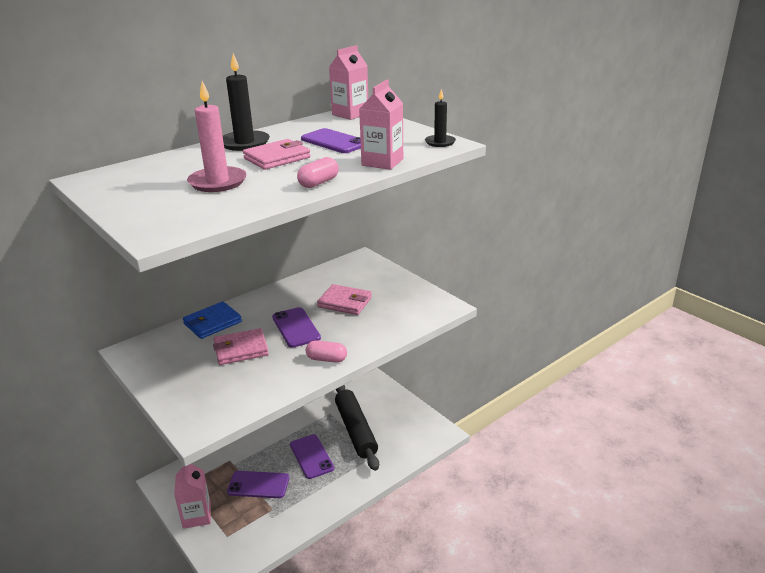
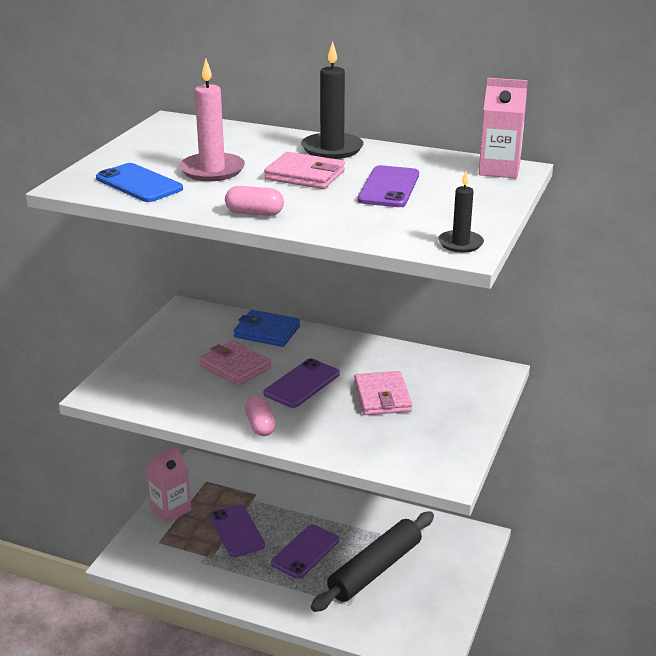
camera: 60 degrees right, 0 degrees up
(199, 210) = (139, 183): none -> blue phone
(382, 162) = (350, 228): pink carton -> none

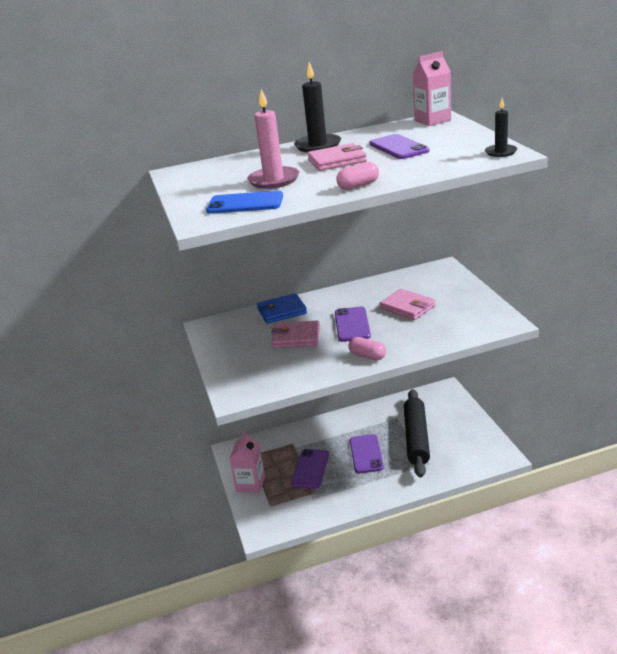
camera: 35 degrees left, 0 degrees up
(237, 531) = (310, 469): purple phone -> purple phone turned 75 degrees clockwise

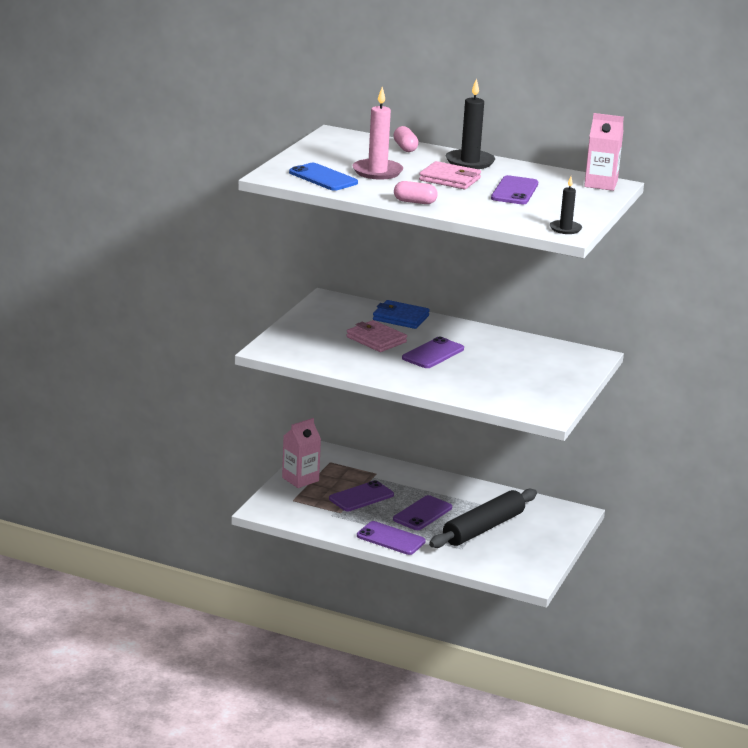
camera: 35 degrees right, 5 degrees down
(367, 356) = (401, 377): pink capsule -> pink capsule (405, 148)
(378, 489) = (391, 539): none -> purple phone
(407, 307) = (499, 365): pink wallet -> none

